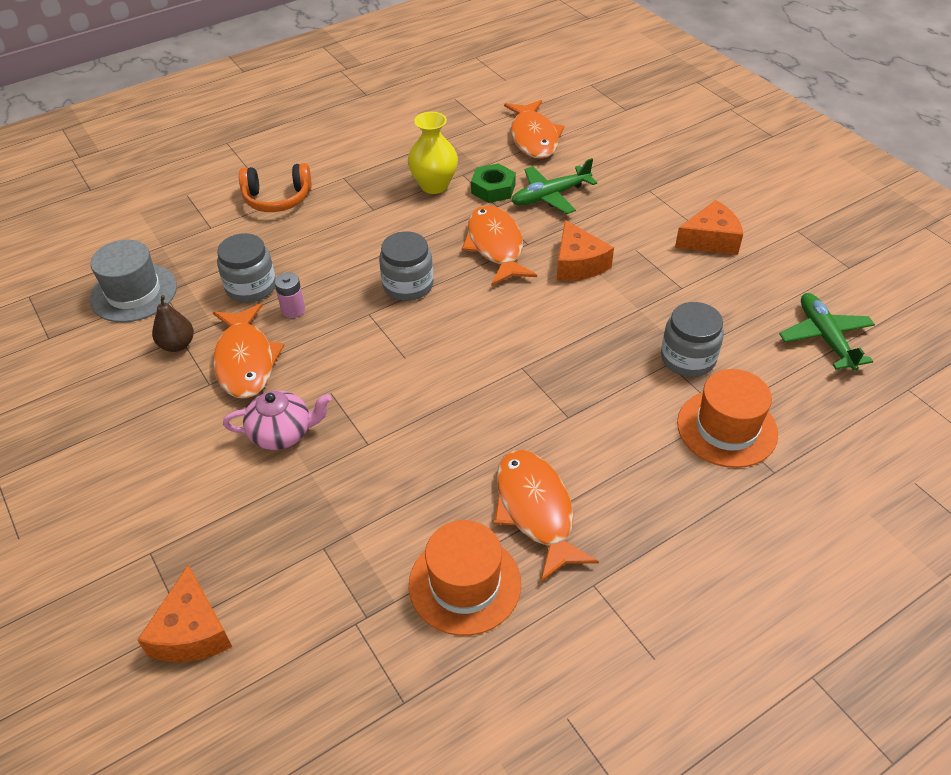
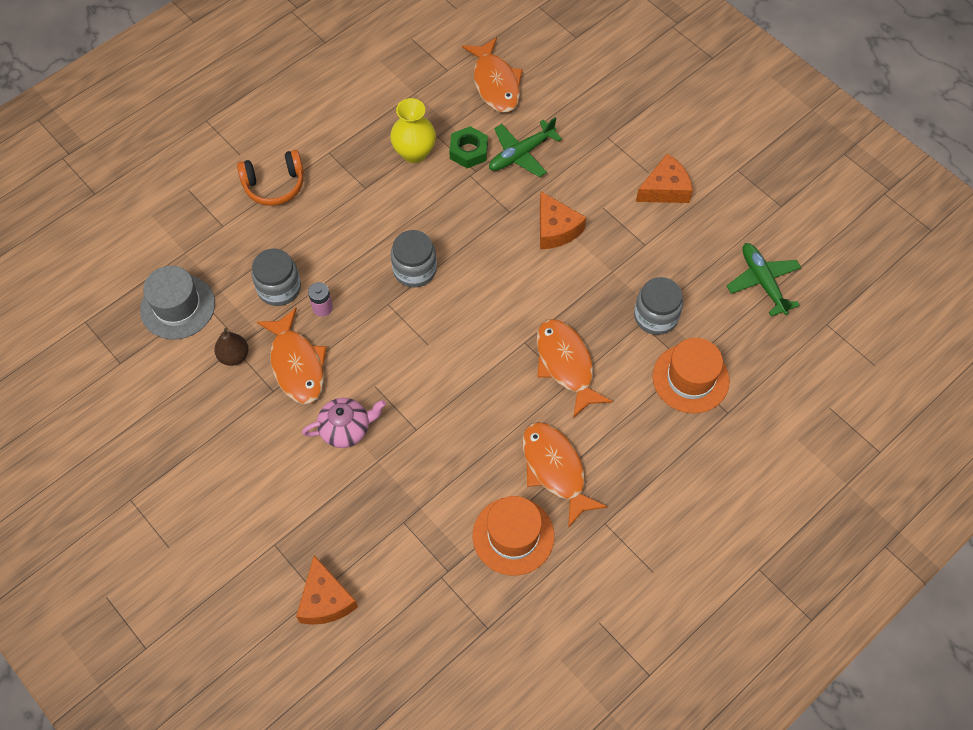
camera: 10 degrees left, 15 degrees up
(496, 246) = (482, 218): orange fish -> orange fish (566, 365)

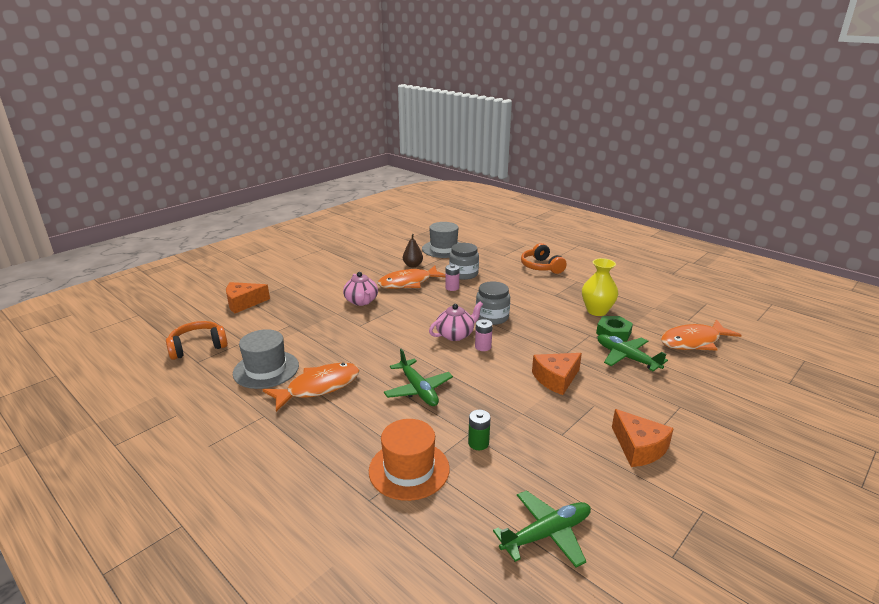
camera: 85 degrees right, 35 degrees down
(450, 637) = (198, 347): none -> orange headphones
(453, 316) = (455, 335): none -> pink teapot
(485, 289) = (483, 347): none -> pink battery
(513, 536) = (266, 369): orange hat -> grey hat
(566, 365) = (418, 389): orange fish -> green plane
(656, 316) = (478, 443): grey jar -> green battery

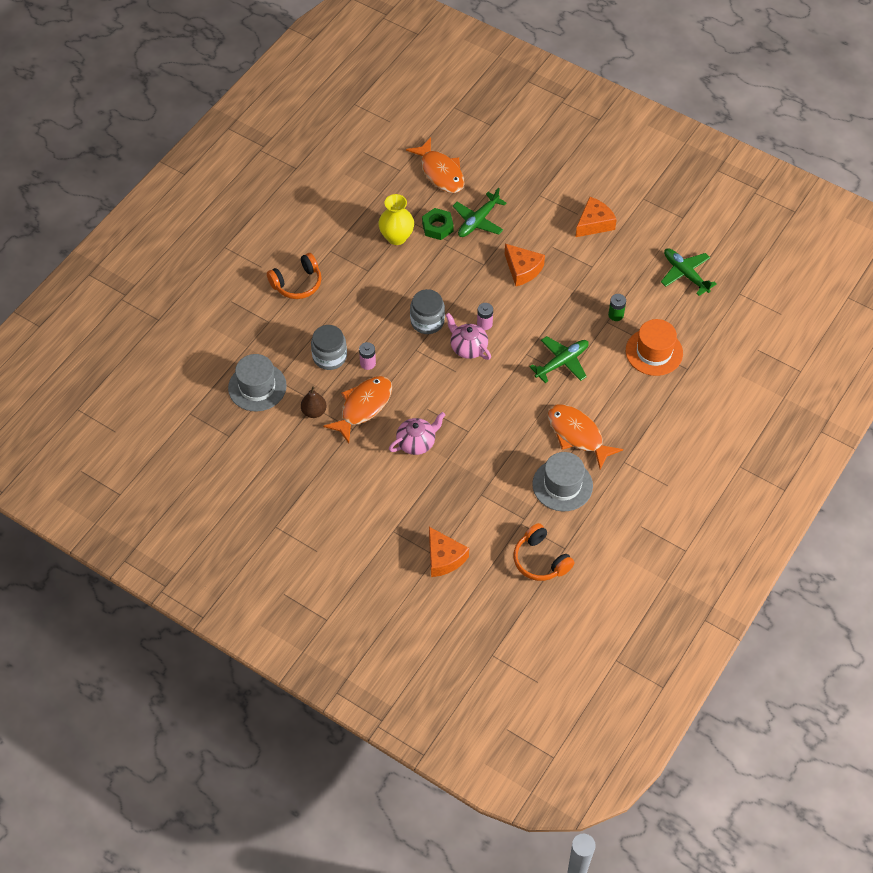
camera: 100 degrees left, 30 degrees up
(408, 283) = (363, 407): orange fish -> orange fish turned 105 degrees counterclockwise

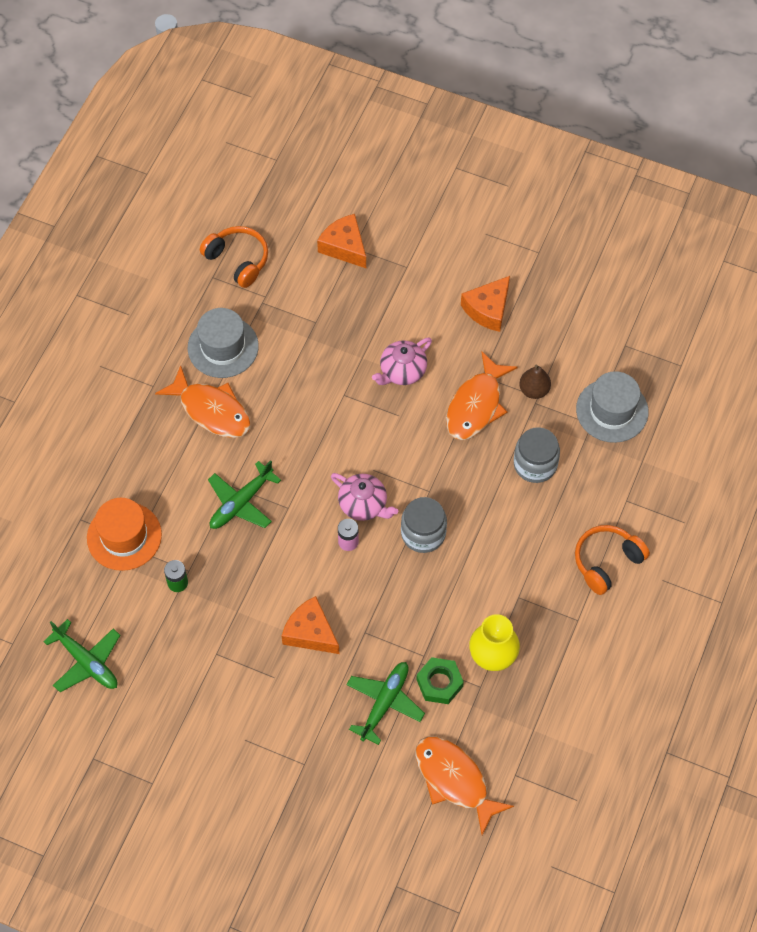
camera: 170 degrees right, 5 degrees up
(368, 363) = (485, 463): pink battery -> none
(594, 223) = (220, 726): orange cheese -> orange cheese (488, 309)

